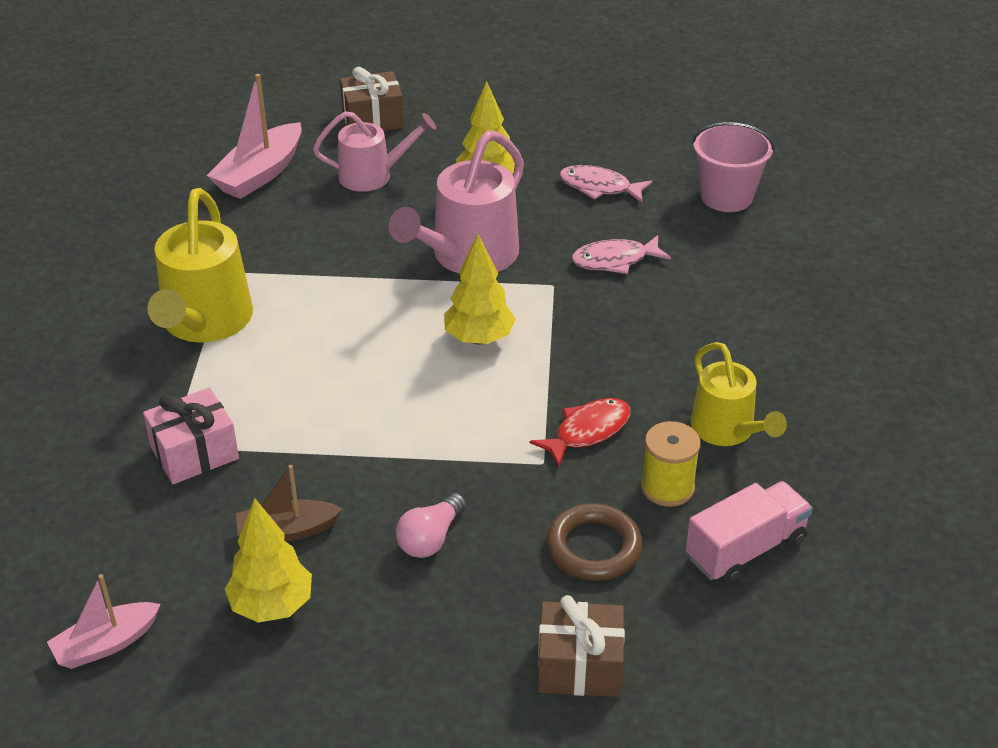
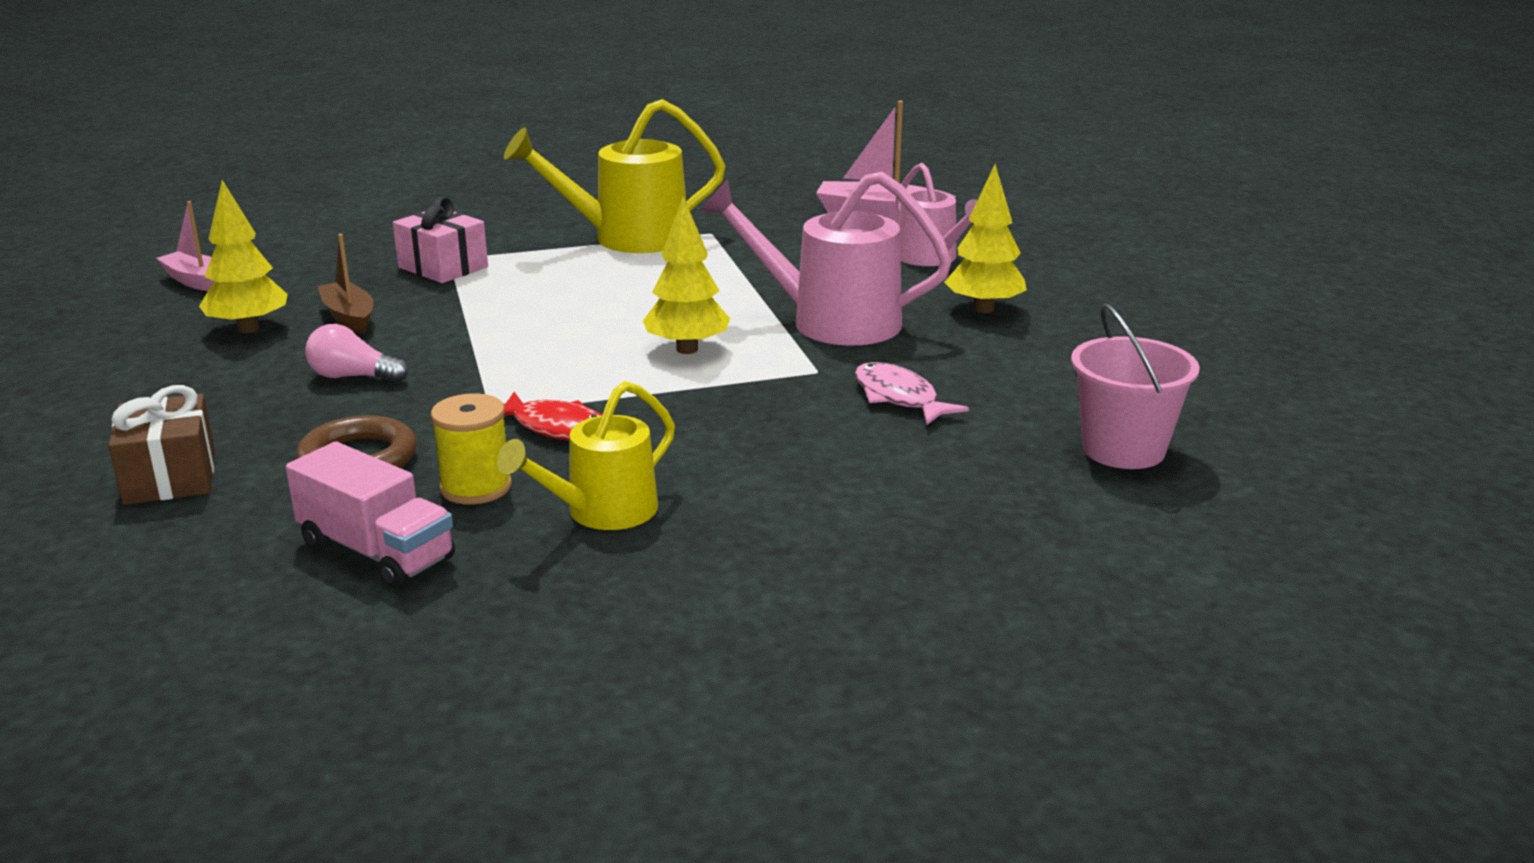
camera: 70 degrees right, 15 degrees down
(372, 119) = (1035, 241): brown gift -> none
(599, 187) = (1045, 368): pink fish -> none

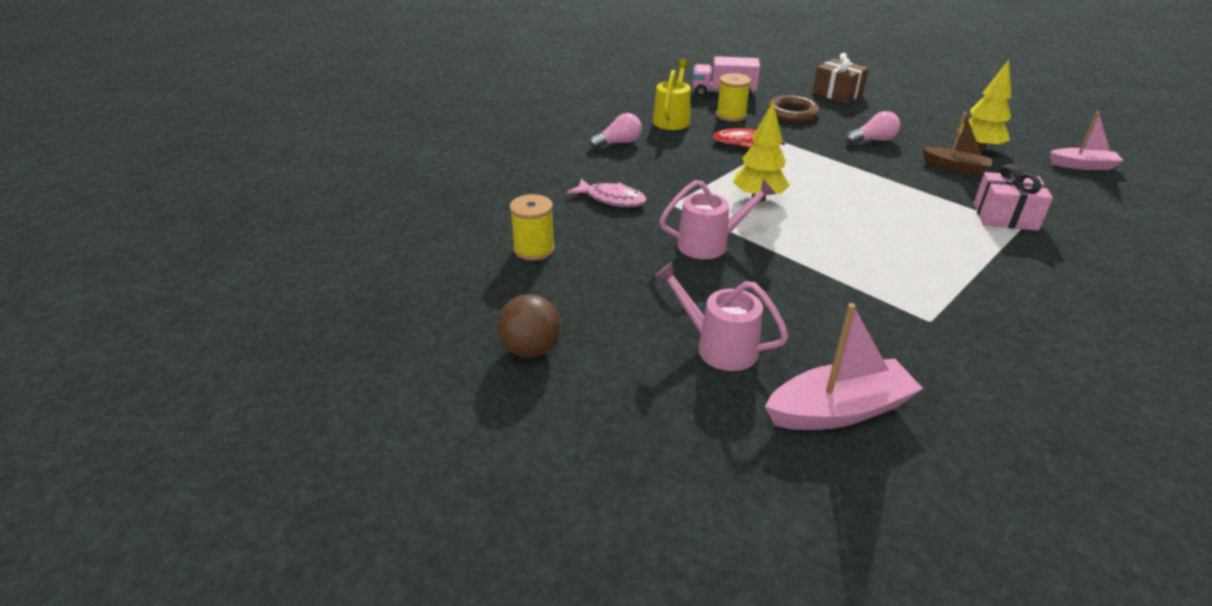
camera: 150 degrees right, 10 degrees up
(627, 238) = (969, 288): yellow watering can -> none
(779, 488) = (618, 143): none -> pink light bulb
(829, 322) = (710, 244): pink watering can -> pink watering can, size x0.64
(984, 309) = (623, 290): yellow tree -> none
(1065, 366) = (534, 249): none -> yellow spool
(1120, 292) = (530, 349): none -> brown ball
(1123, 449) = (476, 200): pink bucket -> none

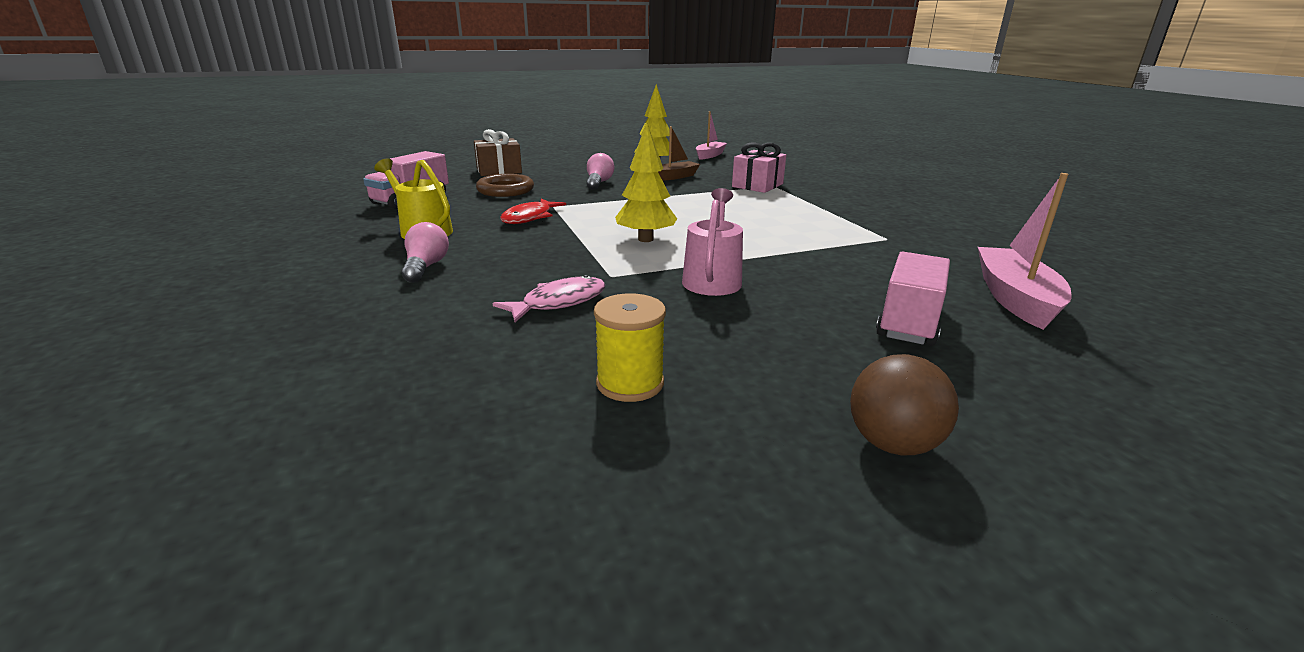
camera: 65 degrees left, 10 degrees down
(718, 346) = (909, 322): pink watering can -> pink truck
(731, 115) = (465, 208): yellow spool -> none

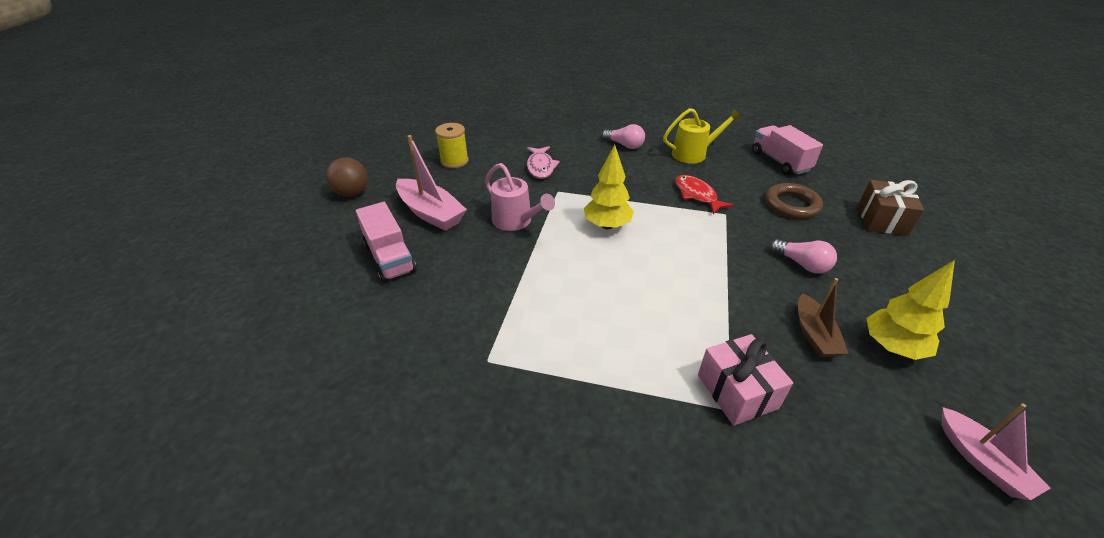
camera: 125 degrees right, 15 degrees up
(1015, 299) = (342, 329): pink boat -> pink boat (431, 213)

